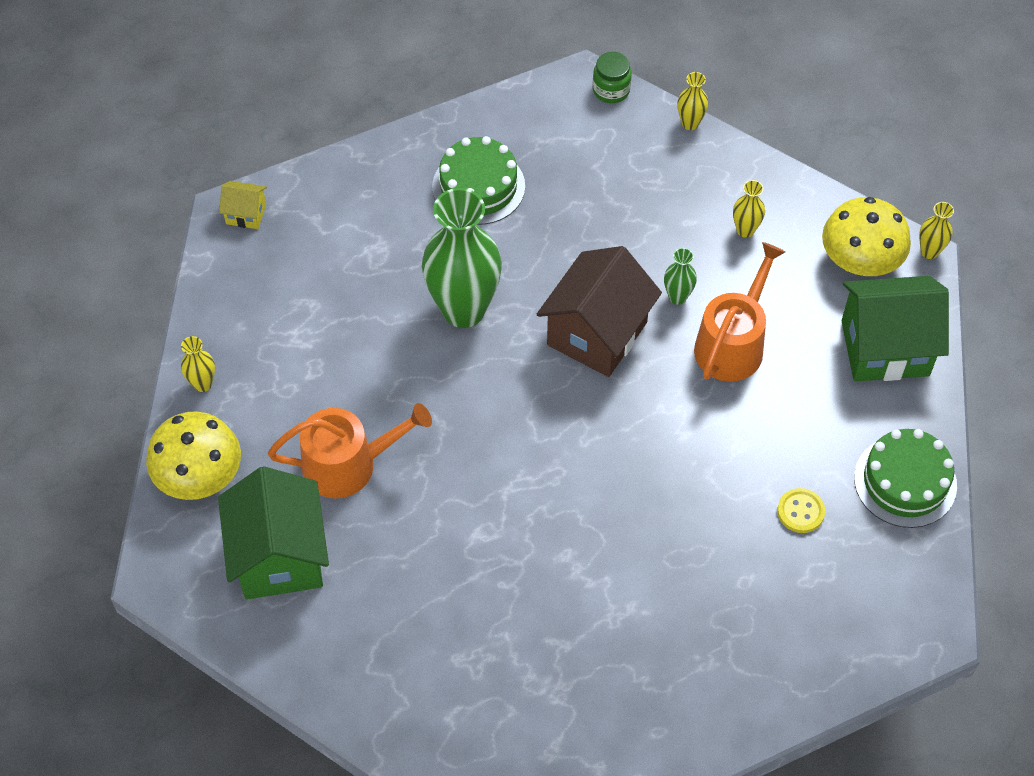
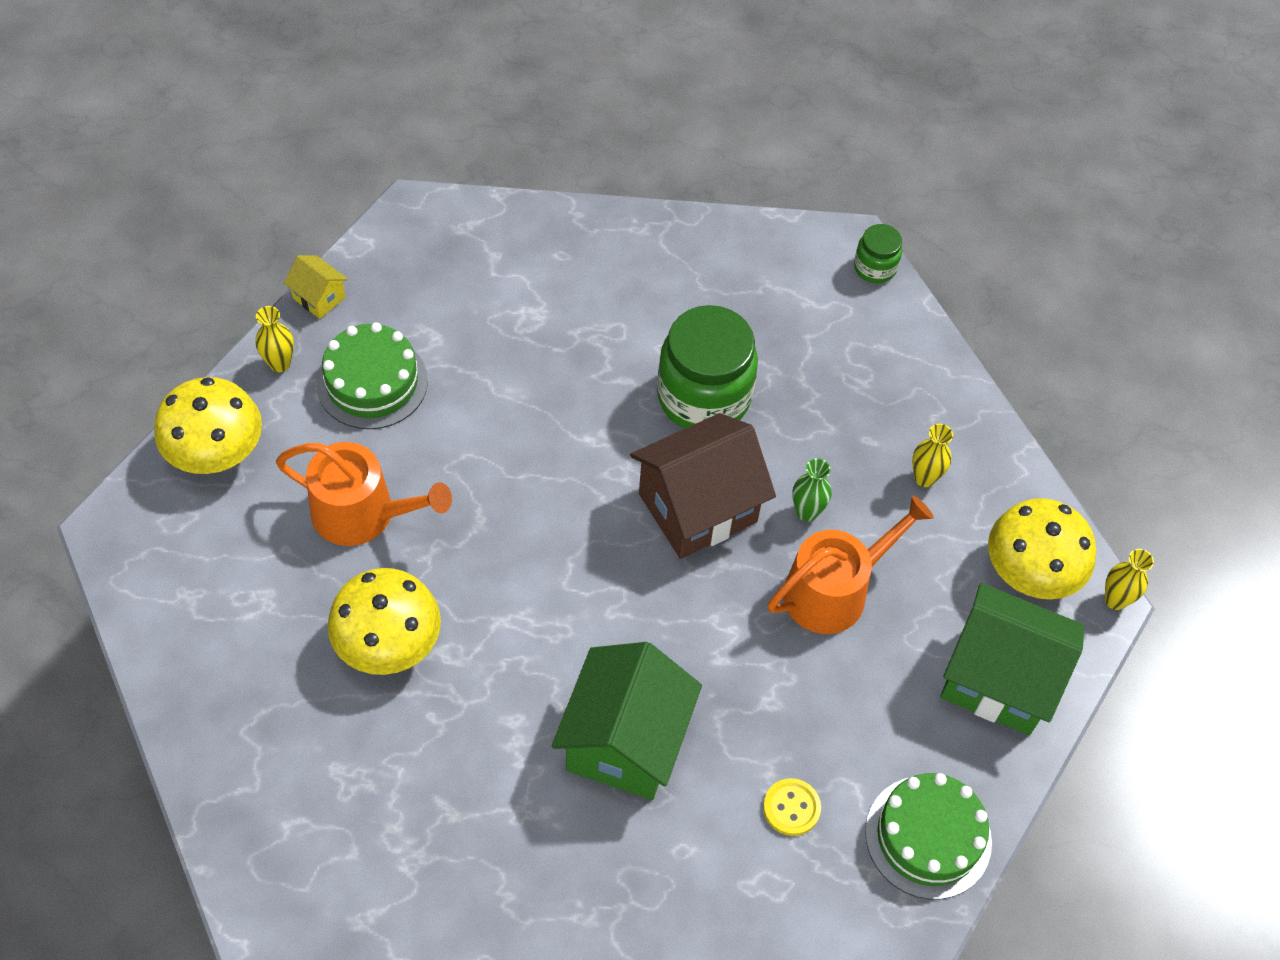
camera: 25 degrees right, 0 degrees up
(246, 214) = (431, 220): yellow house -> yellow house (319, 298)
(279, 557) = (236, 570): green house -> green house (625, 742)
(434, 548) = (388, 642): none -> yellow mushroom
(463, 310) = (578, 416): green vase -> none
(478, 186) = (675, 301): green cake -> green cake (372, 382)
(547, 249) = (703, 397): none -> green jar
(690, 123) = (936, 340): yellow vase -> none

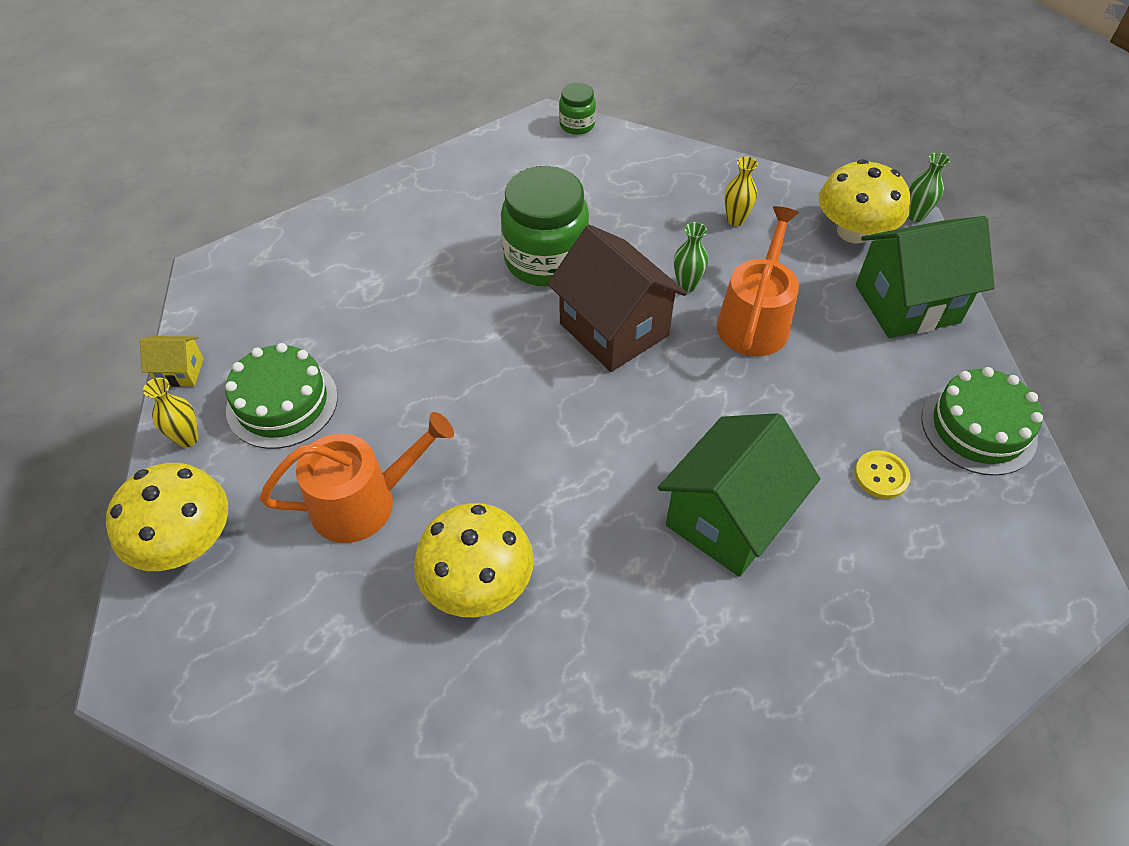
camera: 35 degrees left, 5 degrees down
(625, 742) = (728, 519): green house -> green house turned 60 degrees clockwise
(698, 508) = (614, 329): brown house -> brown house turned 60 degrees counterclockwise
(1115, 600) = (915, 216): yellow vase -> green vase

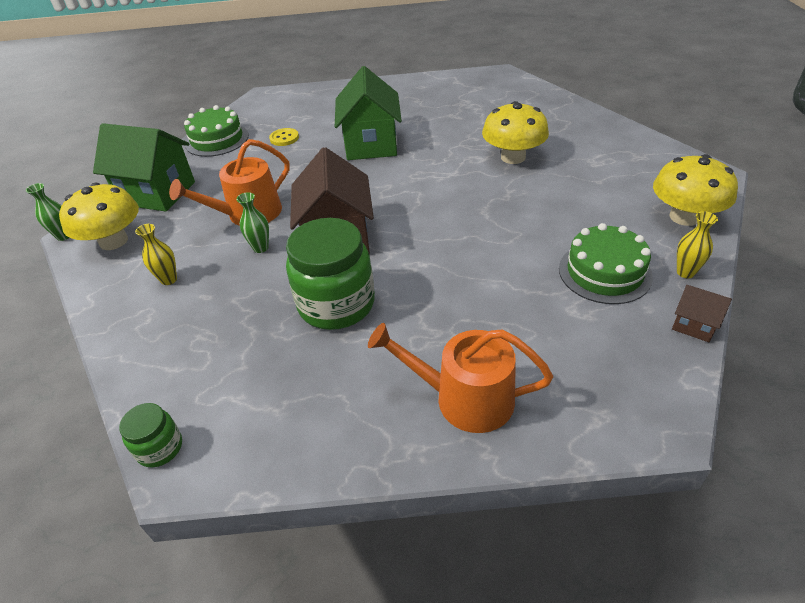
camera: 145 degrees left, 10 degrees down
(180, 372) = (694, 325): yellow house -> brown house
(363, 501) = (562, 203): orange watering can -> orange watering can (464, 398)
(728, 519) = (371, 145): green house -> green house turned 75 degrees counterclockwise

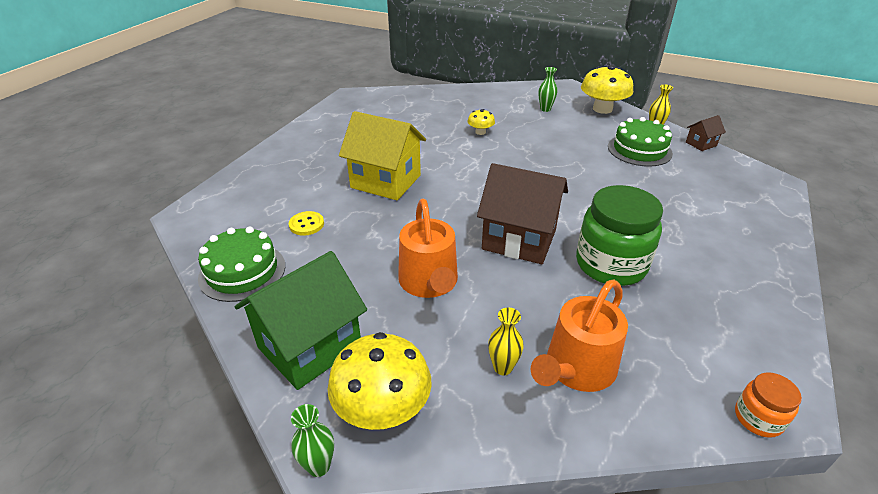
camera: 65 degrees left, 5 degrees down
(160, 448) = (758, 418): green jar -> orange jar
(261, 248) = (497, 288): green vase -> green vase (545, 109)
(371, 145) = (385, 181): green house -> yellow house
(464, 398) = (739, 238): orange watering can -> orange watering can (576, 369)
(513, 157) = (480, 132): yellow mushroom -> yellow mushroom, size x0.51

